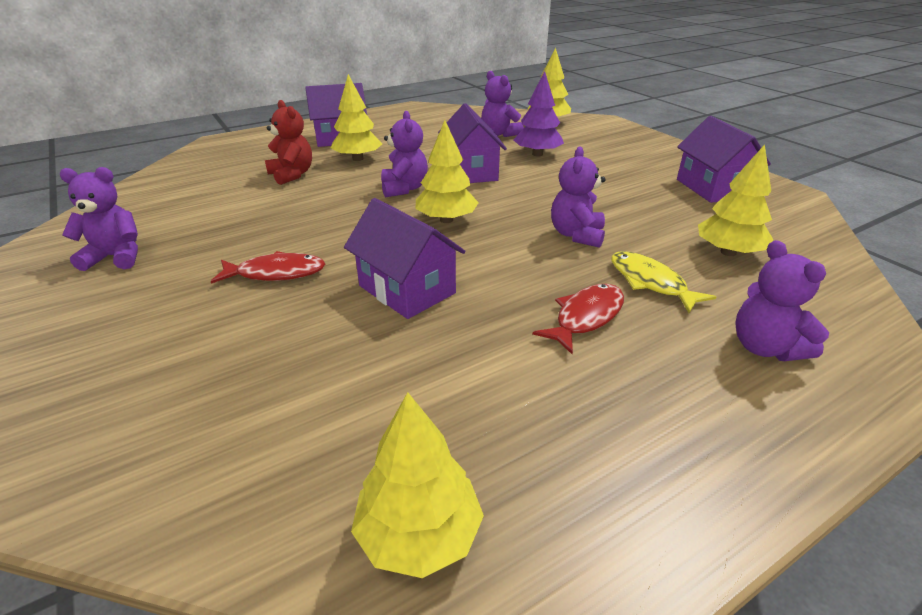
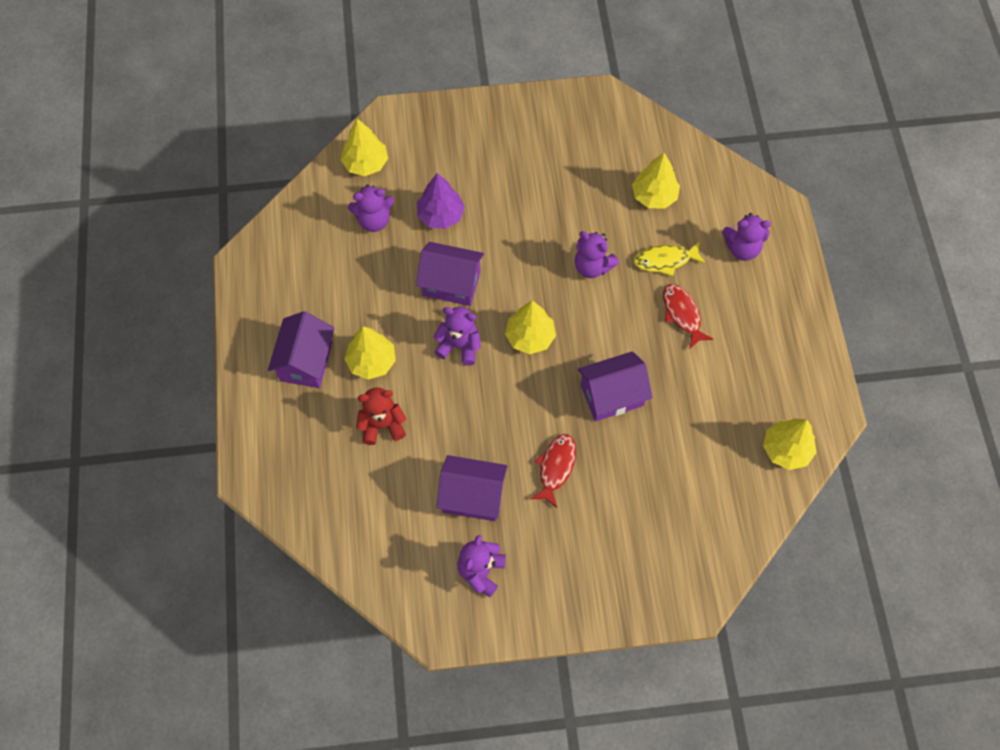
camera: 65 degrees left, 30 degrees up
(712, 188) = (568, 137): purple house -> purple house (472, 496)

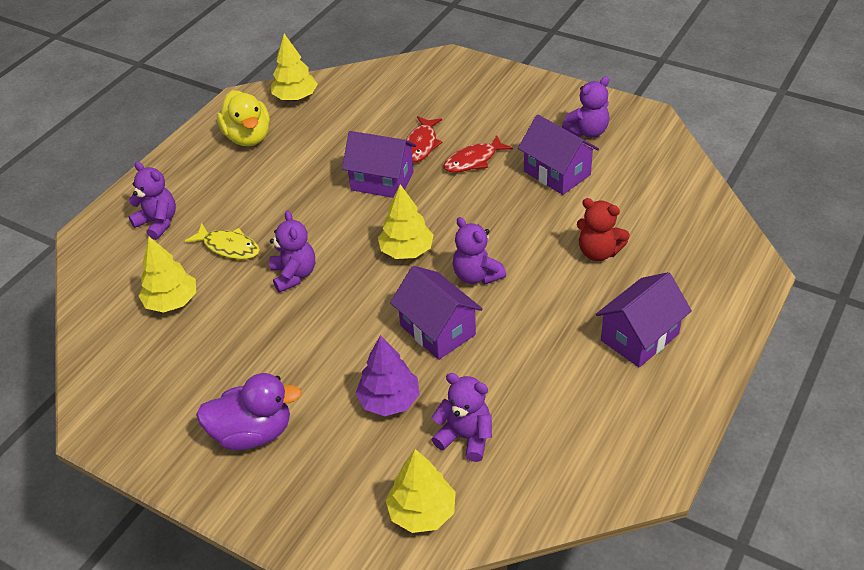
camera: 140 degrees left, 20 degrees down
(371, 361) = (571, 304): yellow tree -> none
(505, 148) = (253, 433): none -> purple duck
(682, 314) = (264, 204): red fish -> red fish (421, 145)
(773, 375) = (248, 137): none -> yellow duck

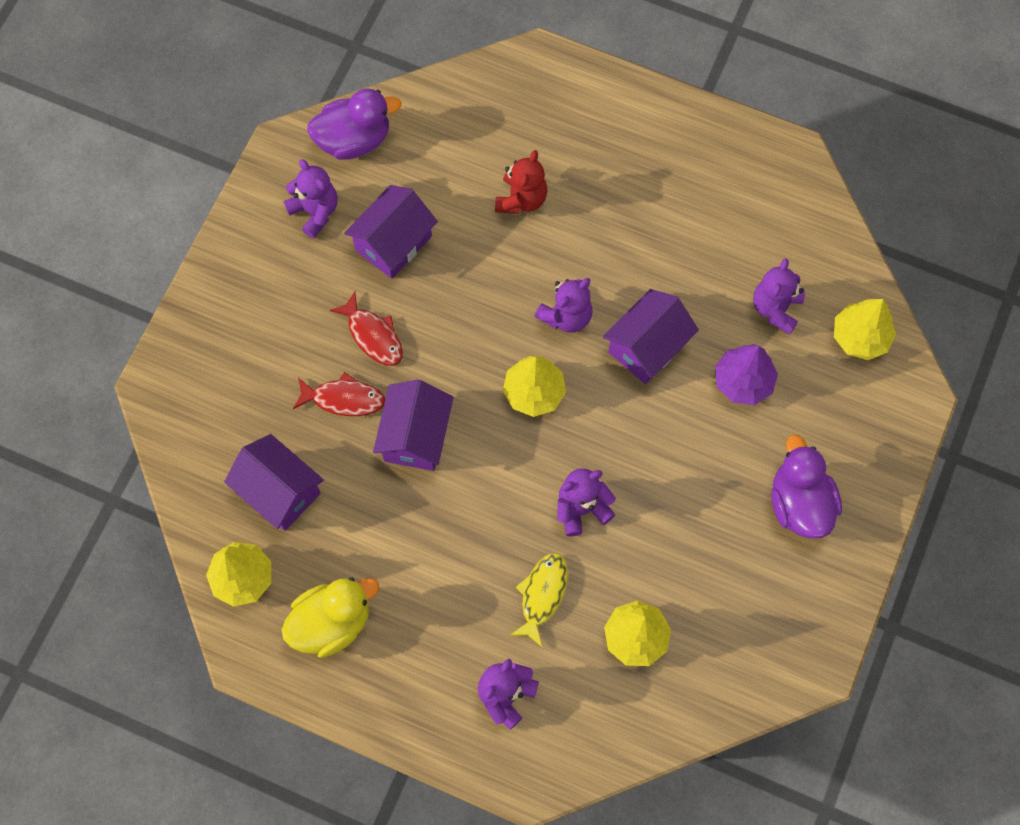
camera: 100 degrees left, 25 degrees up
(639, 337) = (636, 163): purple house -> purple house (279, 491)
(657, 153) = (354, 140): none -> purple duck

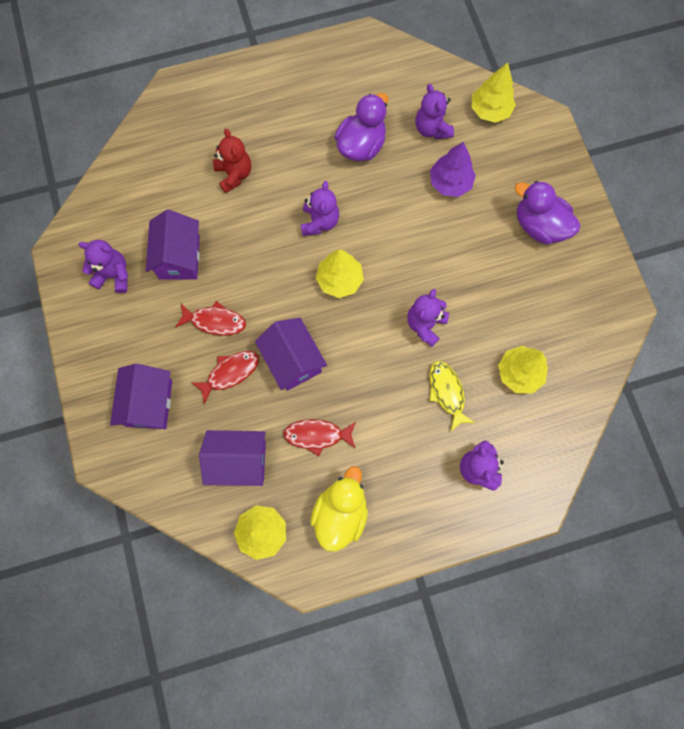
camera: 40 degrees left, 5 degrees up
(354, 140) = (101, 214): purple duck -> purple duck (361, 146)
(375, 529) = (317, 435): none -> red fish
(647, 347) = (381, 204): purple house -> purple house (149, 403)

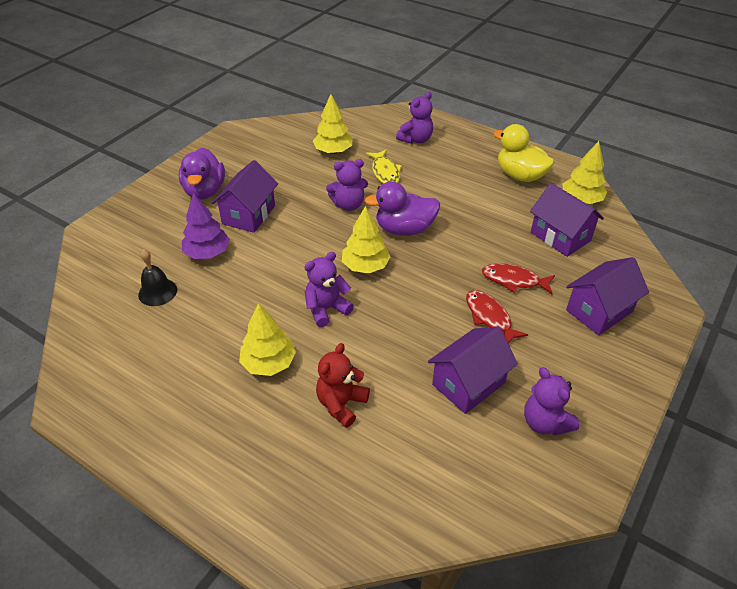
camera: 130 degrees left, 30 degrees down
(293, 360) = (459, 253): purple house -> purple house (249, 215)
(317, 435) = (491, 211): red fish -> none
(340, 512) = (520, 175): yellow duck -> yellow duck turned 60 degrees clockwise
(361, 146) = (218, 328): purple duck -> purple duck (404, 229)
(432, 129) = (157, 292): purple teddy bear -> black bell
(447, 392) = (385, 172): yellow fish -> yellow fish turned 45 degrees counterclockwise
(490, 110) = (105, 267): yellow tree -> yellow tree (268, 363)

